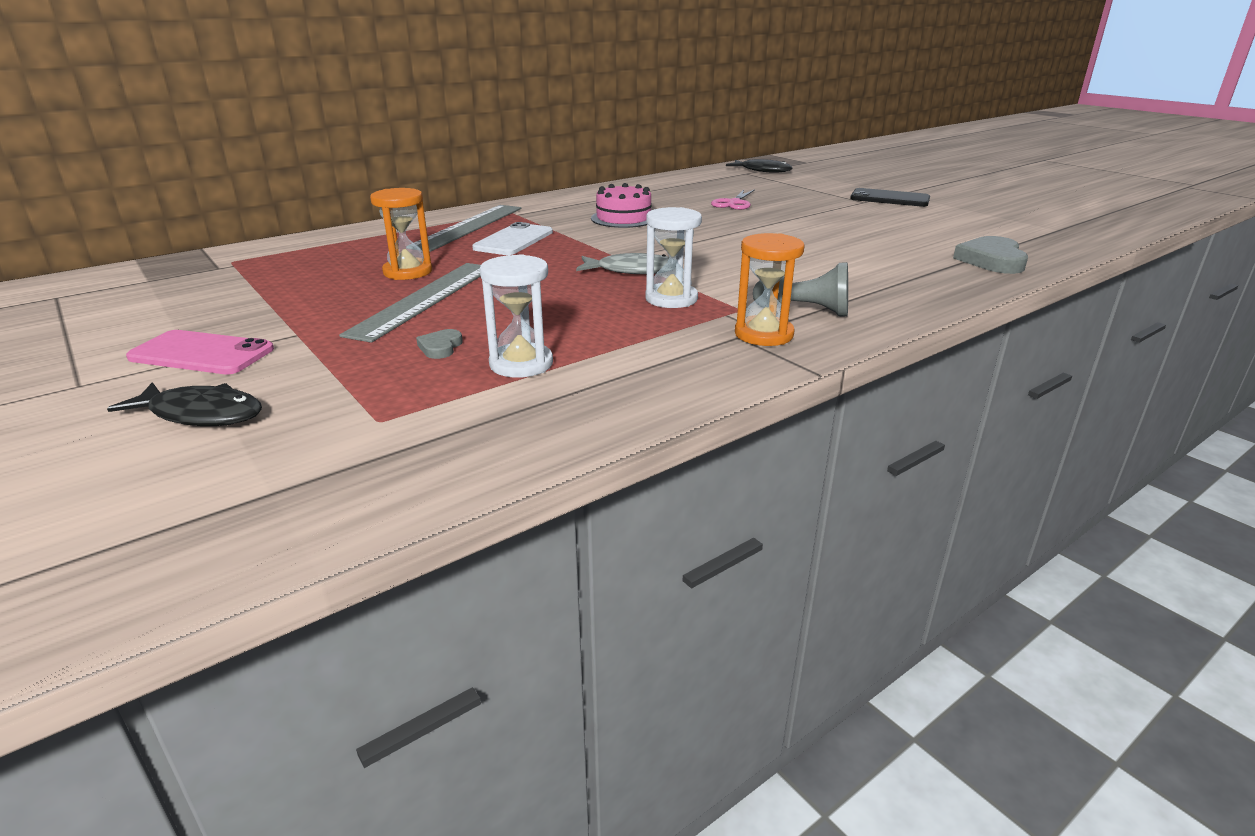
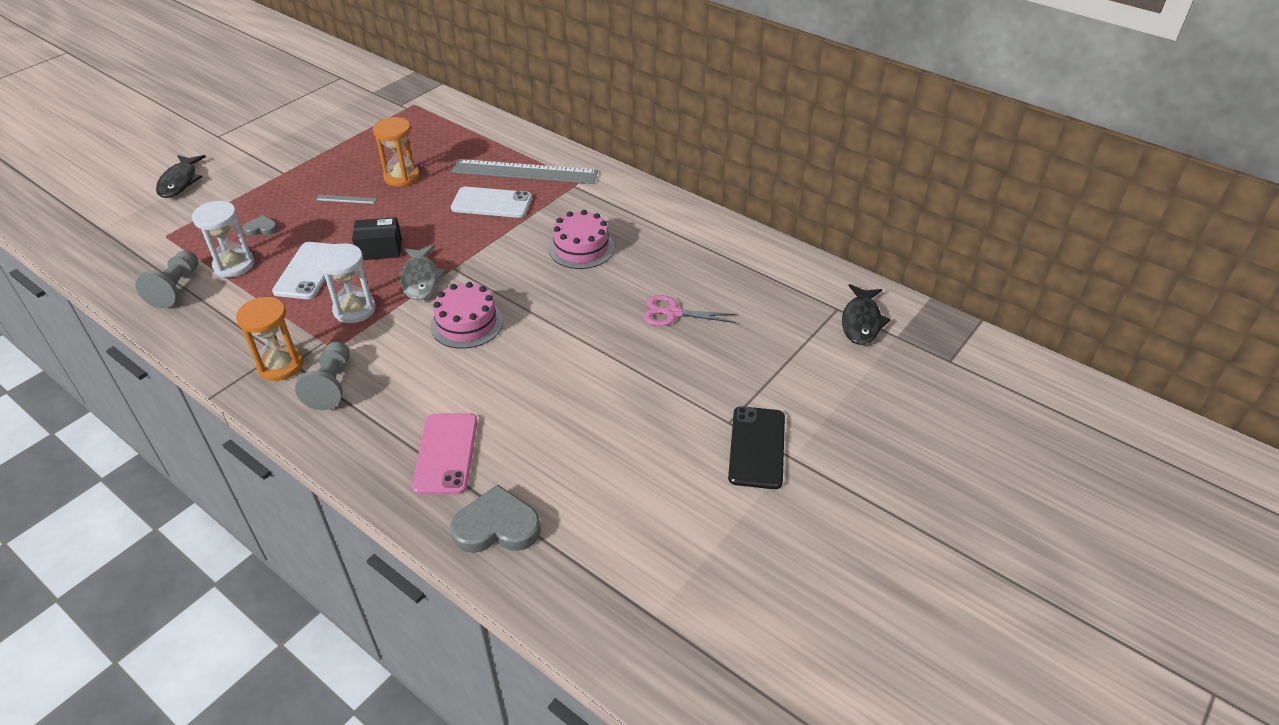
camera: 75 degrees right, 15 degrees up
(201, 354) = (255, 154): pink phone -> pink phone (445, 453)
(424, 299) = (346, 199): grey ruler -> grey ruler, size x0.40
(551, 404) = (176, 288): none -> grey pawn
(558, 285) = (380, 249): none -> black box
(574, 320) = (308, 271): none -> white phone
(719, 257) = (466, 323): none -> pink cake

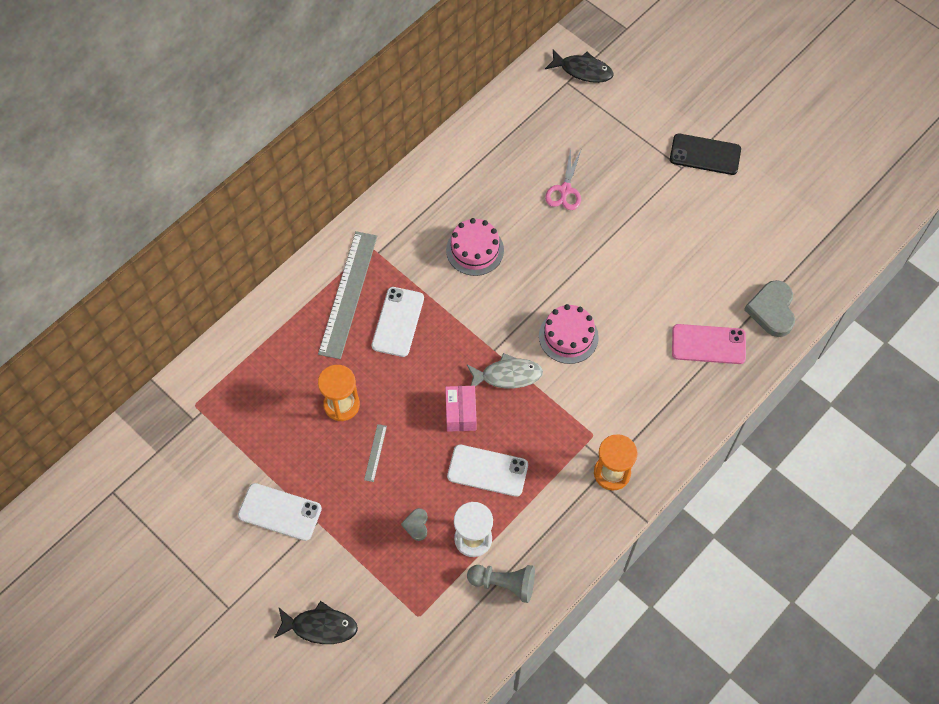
camera: 85 degrees left, 20 degrees up
(299, 153) = (280, 512): none -> white phone
(331, 385) = (636, 431): grey pawn -> none
(354, 309) = (545, 424): white hourglass -> none
(380, 249) = (460, 413): black box -> pink box

